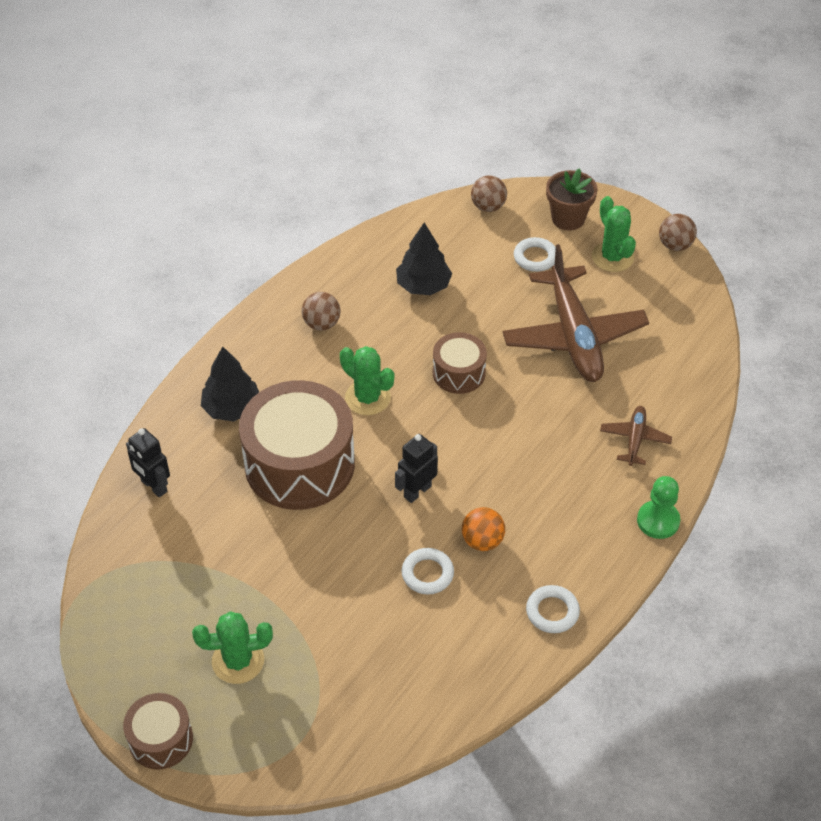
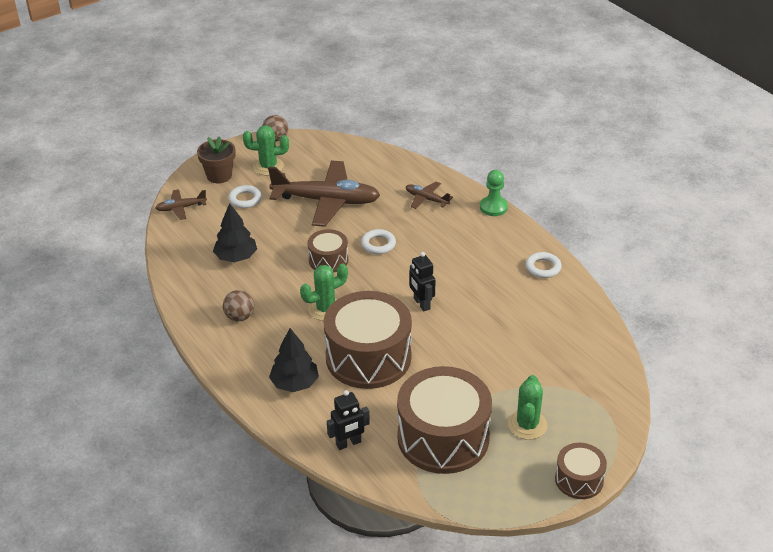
camera: 70 degrees left, 10 degrees down
(190, 576) = (443, 437): none -> brown drum
(427, 574) = (492, 315): white ring -> white ring (378, 244)
(482, 541) = (476, 284): orange ball -> none
(488, 207) = (181, 208): brown ball -> brown plane

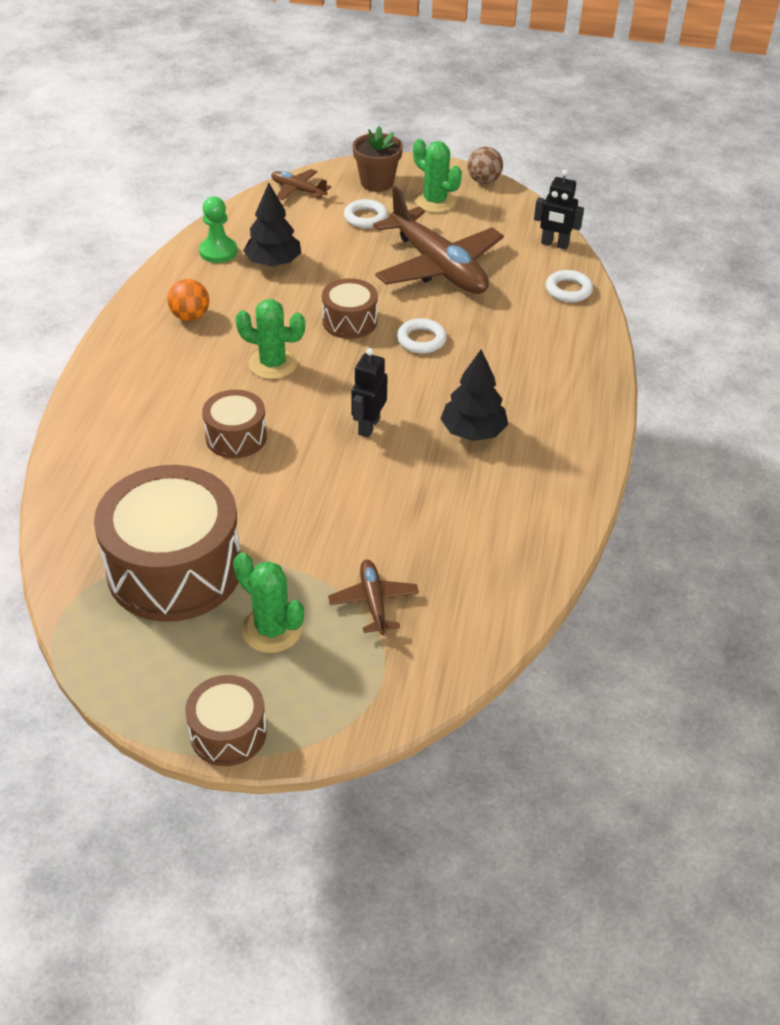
camera: 45 degrees right, 5 degrees up
(239, 317) = (190, 316): brown ball -> orange ball
(294, 383) = (136, 409): black tree -> black tree (473, 432)
(348, 443) = (88, 500): black robot -> black robot (554, 244)
(368, 357) = (236, 437): brown drum -> brown drum, size x0.51
(426, 199) = (544, 330): brown plane -> brown plane (373, 601)
(493, 207) = (606, 386): green pawn -> green pawn (218, 252)
(527, 425) = (272, 629): green cactus -> green cactus turned 75 degrees clockwise
(543, 268) = (559, 486): white ring -> white ring (568, 290)

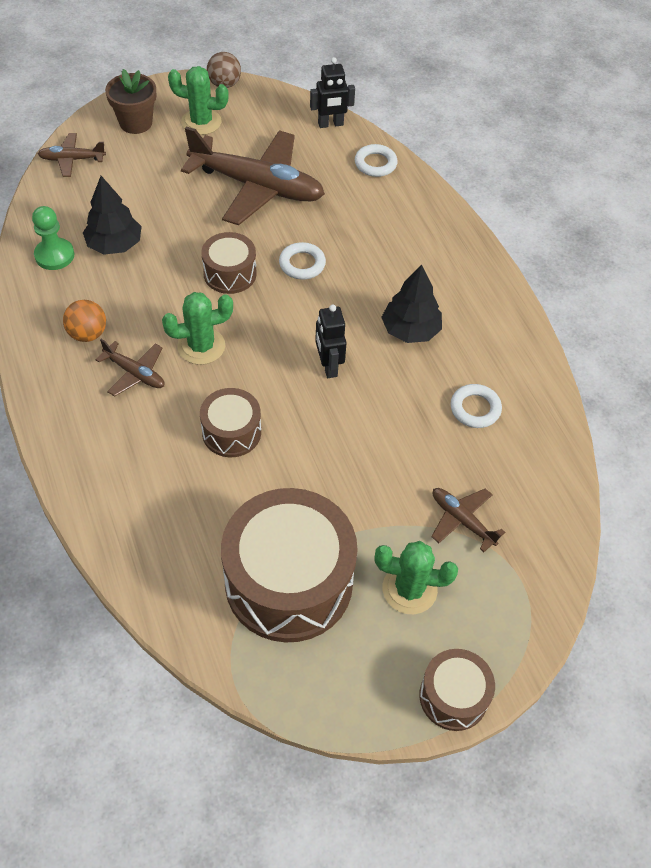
camera: 35 degrees left, 10 degrees up
(200, 360) = (135, 373): none -> brown plane
(365, 218) = (156, 163): white ring -> white ring (475, 409)

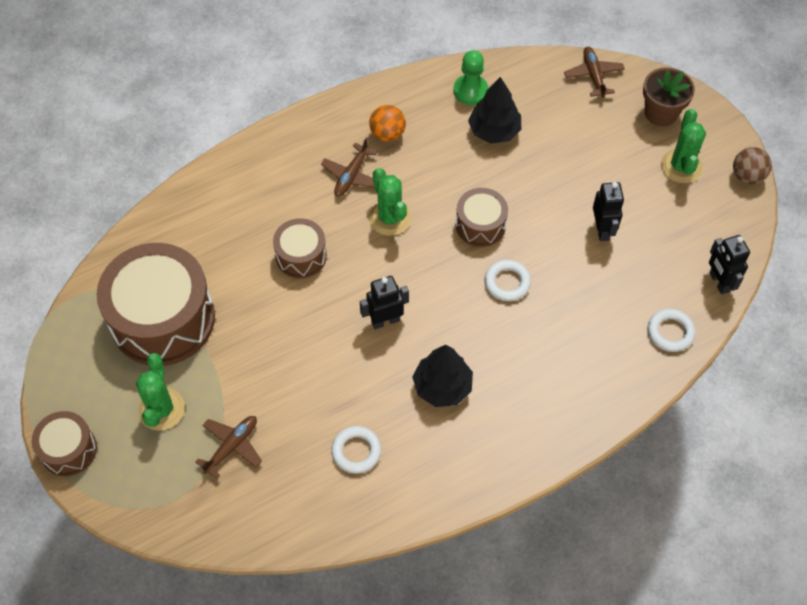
camera: 85 degrees right, 5 degrees up
(257, 187) = (602, 230): brown plane -> black robot

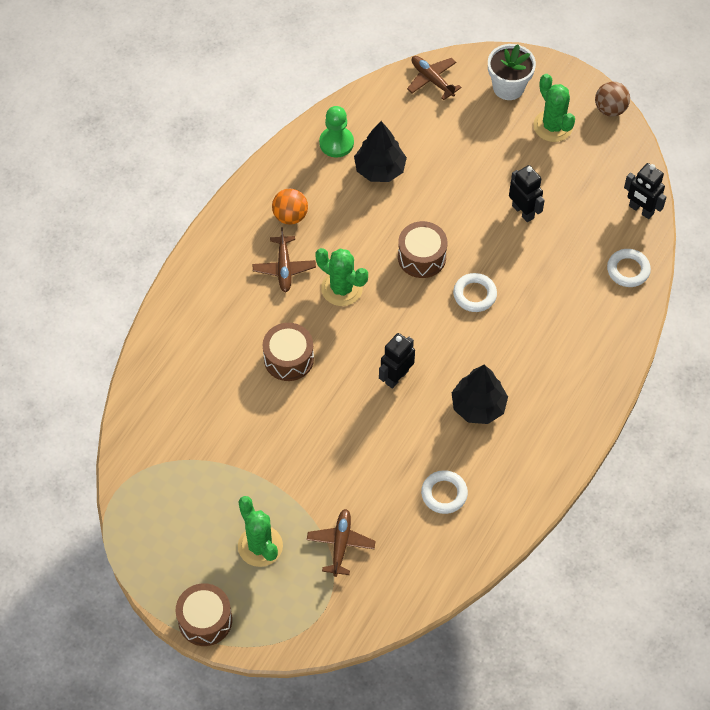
camera: 30 degrees left, 0 degrees up
(162, 319) = (207, 472): brown drum -> none
(661, 113) = (508, 87): brown flower pot -> white flower pot

